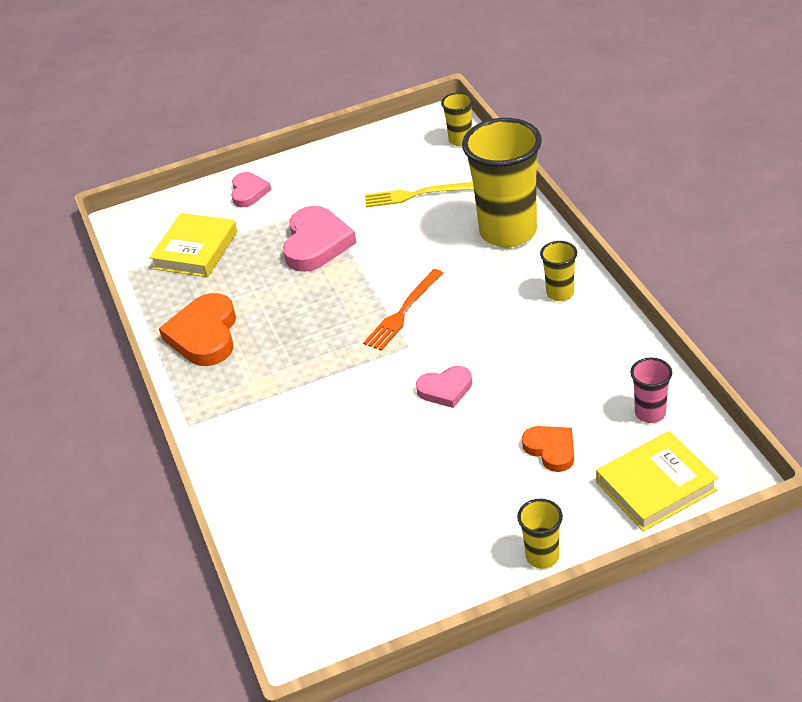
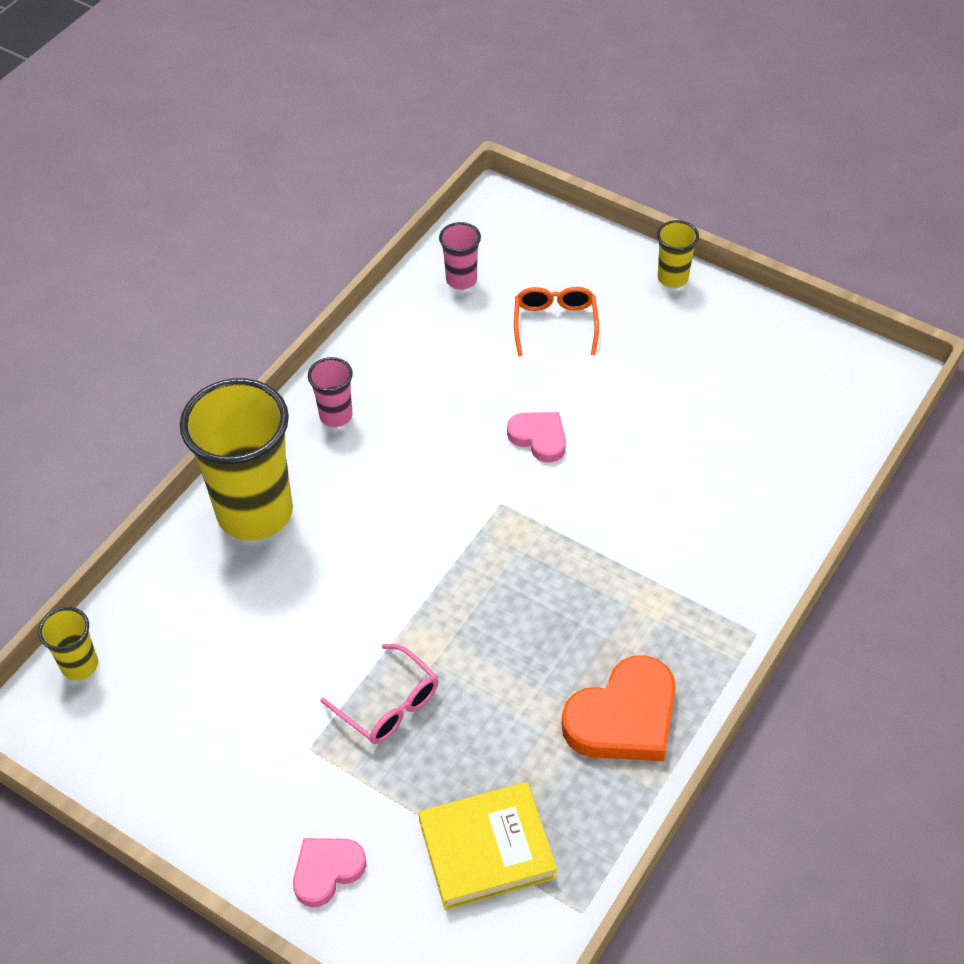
camera: 130 degrees left, 10 degrees up
(316, 243) = (388, 704): pink heart -> pink glasses
(402, 313) = (455, 537): orange fork -> none
(414, 195) = (230, 650): yellow fork -> none
(551, 449) = (555, 324): orange heart -> orange glasses
(560, 293) = (336, 416): yellow cup -> pink cup
(656, 486) = (543, 243): yellow book -> none

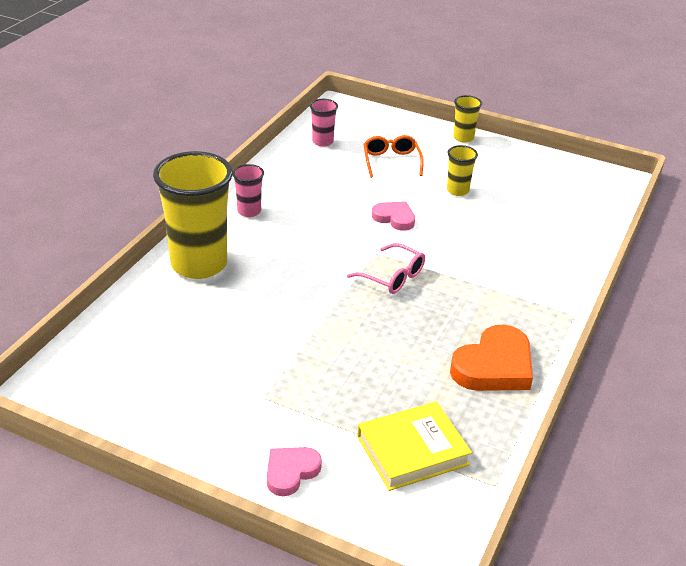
camera: 10 degrees left, 15 degrees down
(80, 665) = (76, 357): yellow cup -> yellow cup (457, 190)
(388, 704) = (318, 367): pink glasses -> pink glasses (392, 277)

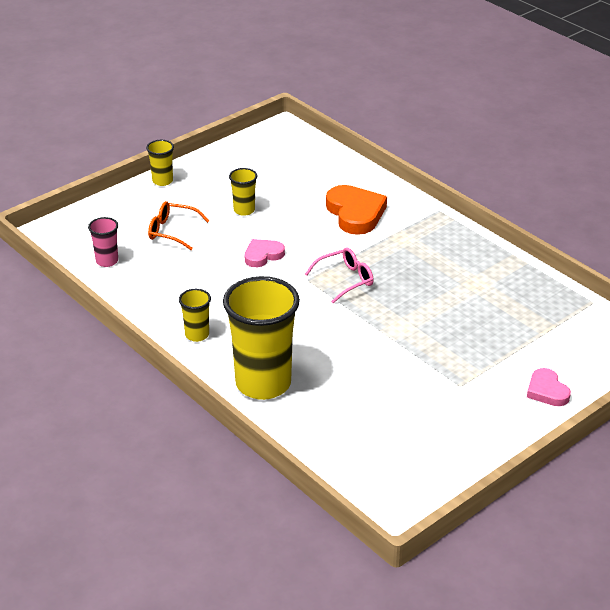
camera: 65 degrees left, 0 degrees up
(249, 211) = (197, 335): pink cup -> yellow cup
(412, 450) = (547, 328): yellow book -> none
(494, 366) = (477, 264): orange heart -> orange heart (355, 213)

